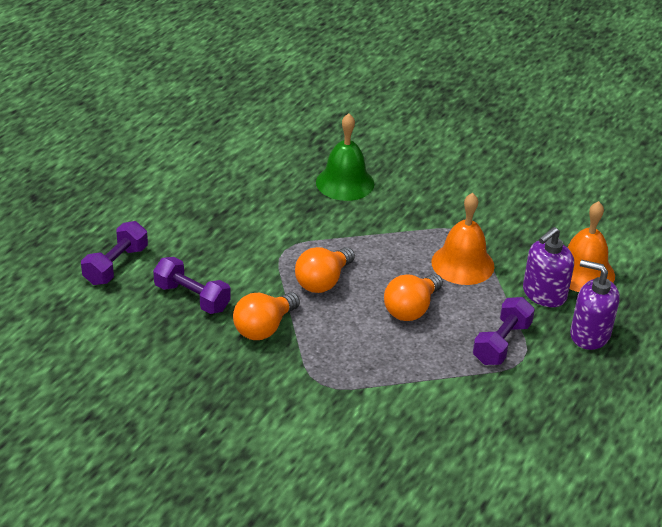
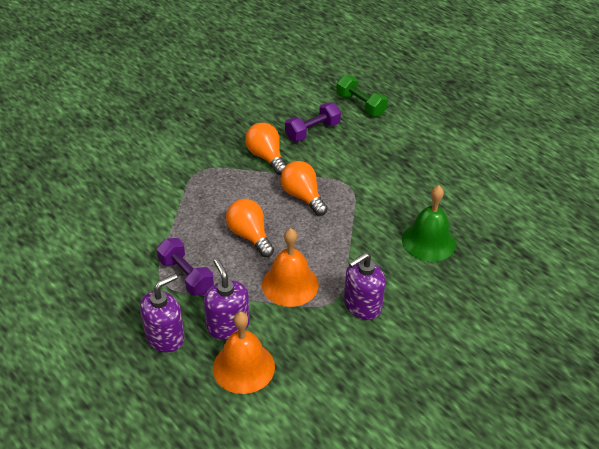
camera: 110 degrees right, 5 degrees up
(116, 265) = (360, 105): purple dumbbell -> green dumbbell
(458, 212) = (362, 305): none -> purple soap dispenser

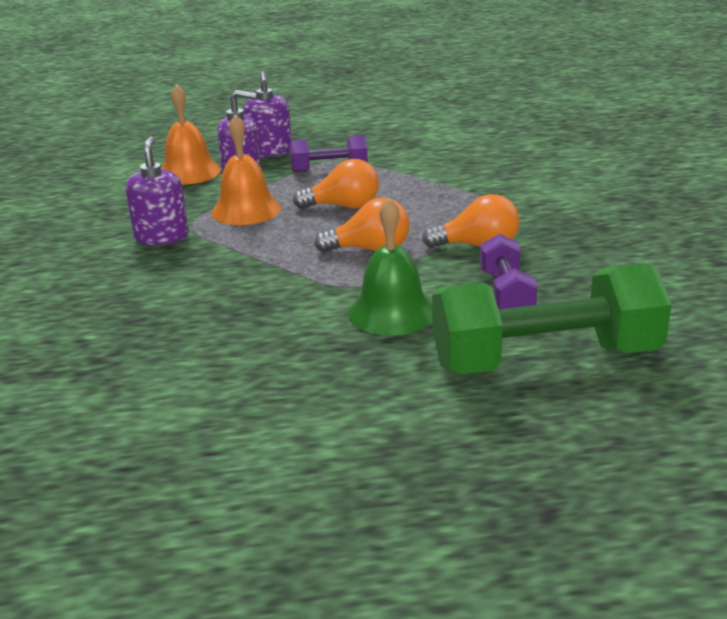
camera: 125 degrees right, 15 degrees down
(360, 105) = (545, 359): green dumbbell -> green dumbbell, size x1.90
(428, 241) = (179, 306): green bell -> green bell (392, 312)

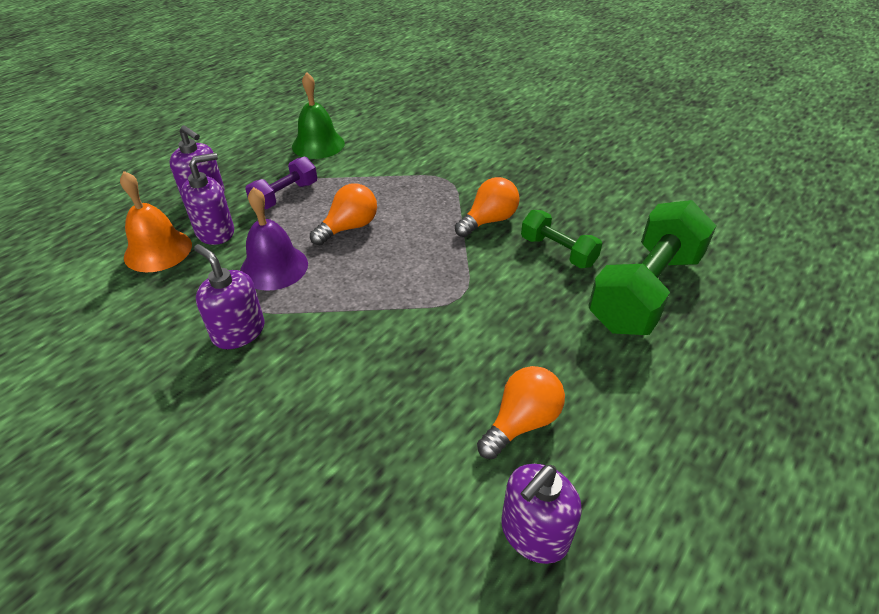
camera: 45 degrees left, 15 degrees up
(147, 444) = (534, 533): none -> purple soap dispenser
(246, 210) = (274, 267): orange bell -> purple bell
(370, 250) = (425, 258): orange light bulb -> orange light bulb (521, 422)
(392, 312) = (516, 305): green bell -> green bell (318, 144)
(506, 293) = (558, 251): purple dumbbell -> green dumbbell

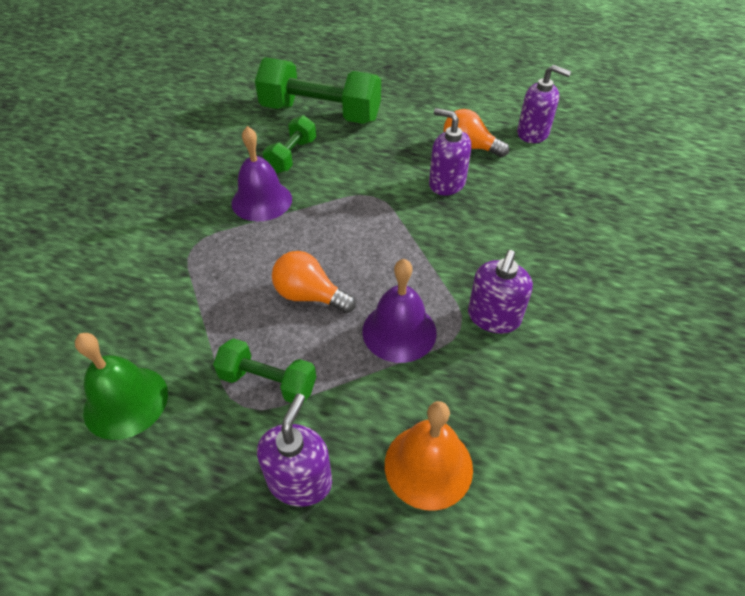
camera: 110 degrees left, 5 degrees up
(215, 232) = (367, 420): purple soap dispenser -> purple soap dispenser (446, 183)
(285, 196) = (268, 382): purple dumbbell -> green dumbbell
(489, 221) = (261, 201): orange light bulb -> purple bell

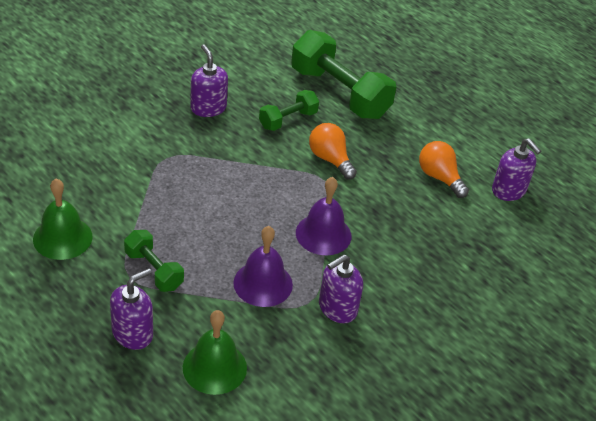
camera: 25 degrees right, 5 degrees down
(261, 201) = (238, 146): purple bell -> purple bell (323, 234)
(309, 296) = (221, 230): orange light bulb -> orange light bulb (330, 159)
(428, 465) = (214, 367): orange bell -> green bell
(446, 183) = (392, 198): purple soap dispenser -> purple soap dispenser (208, 108)

